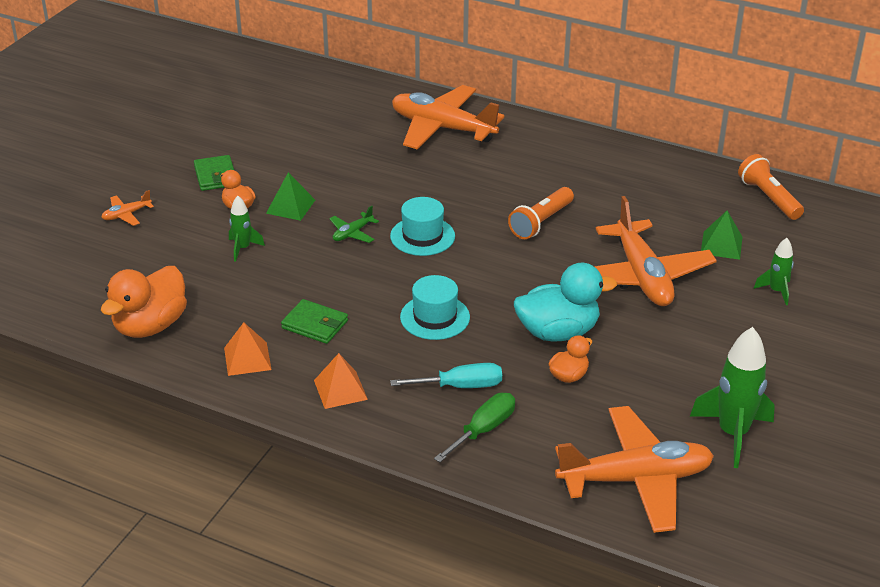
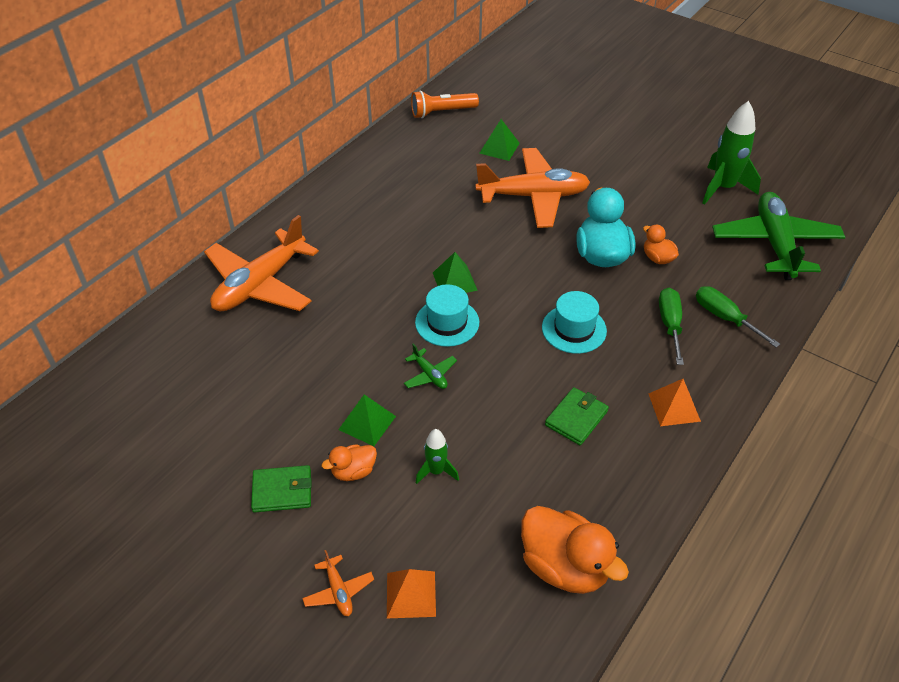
camera: 80 degrees left, 10 degrees up
(247, 358) = (626, 478): orange pyramid -> orange pyramid (411, 594)
(460, 386) = (670, 324): turquoise screwdriver -> green screwdriver
(482, 235) = (454, 281): none -> green pyramid
(541, 222) = (444, 241): orange flashlight -> none
(635, 479) = (775, 243): orange plane -> green plane
(776, 291) = (562, 134): green rocket -> none

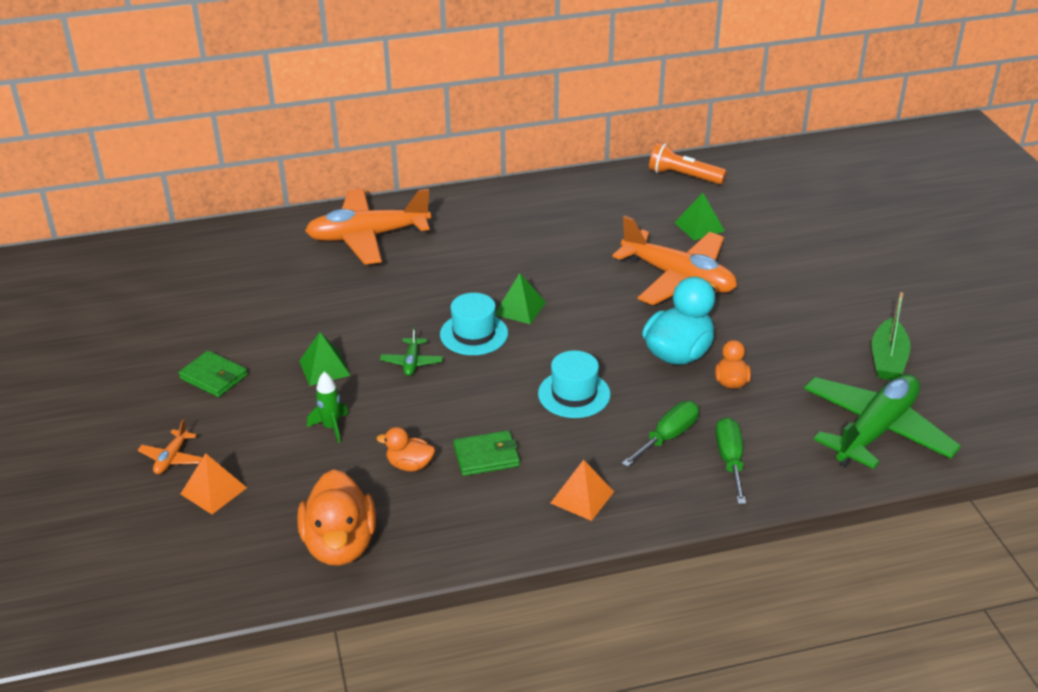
camera: 40 degrees right, 10 degrees down
(353, 471) = (274, 393): orange duck -> orange duck (409, 465)
(723, 188) = (888, 359): green rocket -> green boat

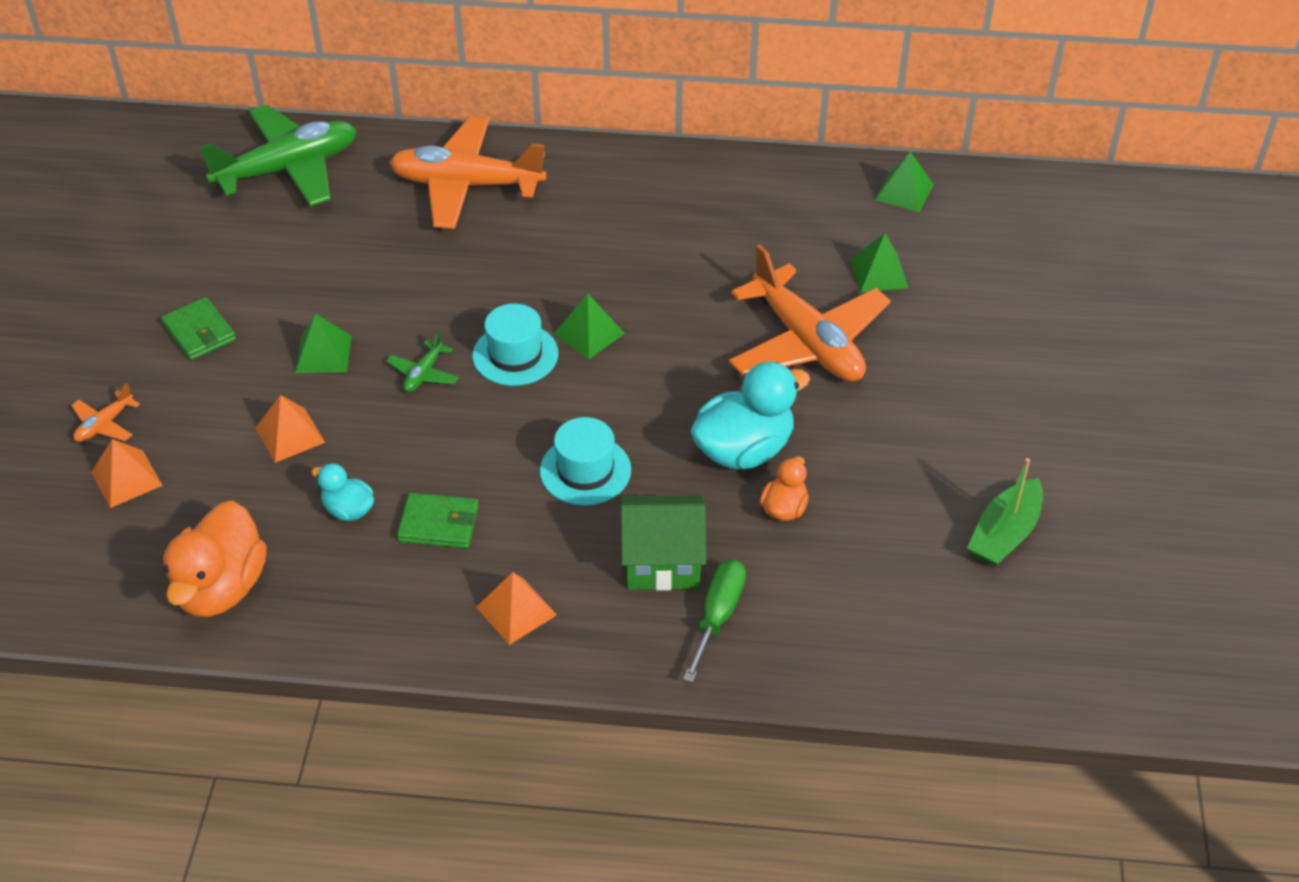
camera: 20 degrees right, 10 degrees up
(331, 427) = (290, 435): green rocket -> orange pyramid
(409, 465) = (348, 509): orange duck -> turquoise duck
(668, 437) = (662, 561): green screwdriver -> green house
(683, 176) = (904, 192): orange flashlight -> green pyramid
(876, 431) = (924, 630): green plane -> green plane (288, 169)

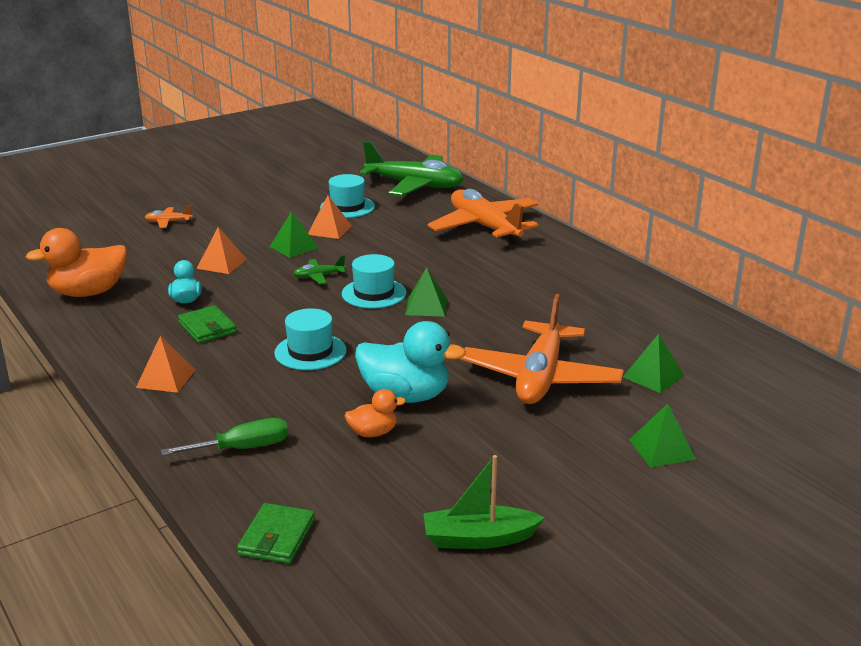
camera: 50 degrees right, 20 degrees down
(126, 478) = (138, 241): orange pyramid -> orange pyramid (329, 230)
(199, 332) = (264, 215): green wallet -> green wallet (277, 537)
(273, 254) = (347, 207): none -> turquoise hat
(662, 561) = (266, 408): green house -> none
(904, 192) = (749, 353): green pyramid -> green pyramid (661, 449)

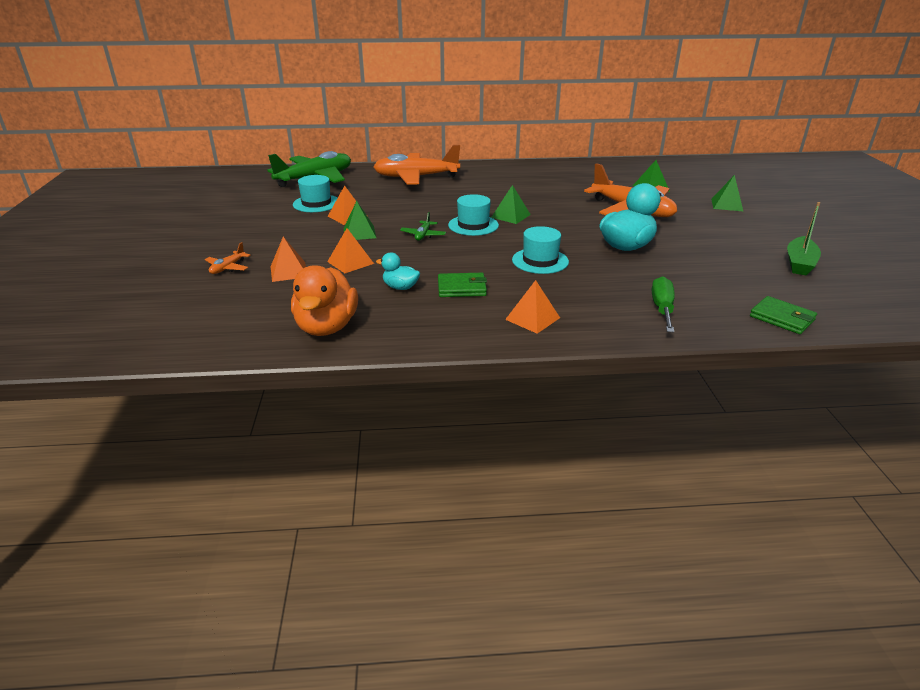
camera: 60 degrees left, 5 degrees up
(180, 246) = (289, 271): none -> orange pyramid
(373, 433) = (667, 265): orange duck -> none

